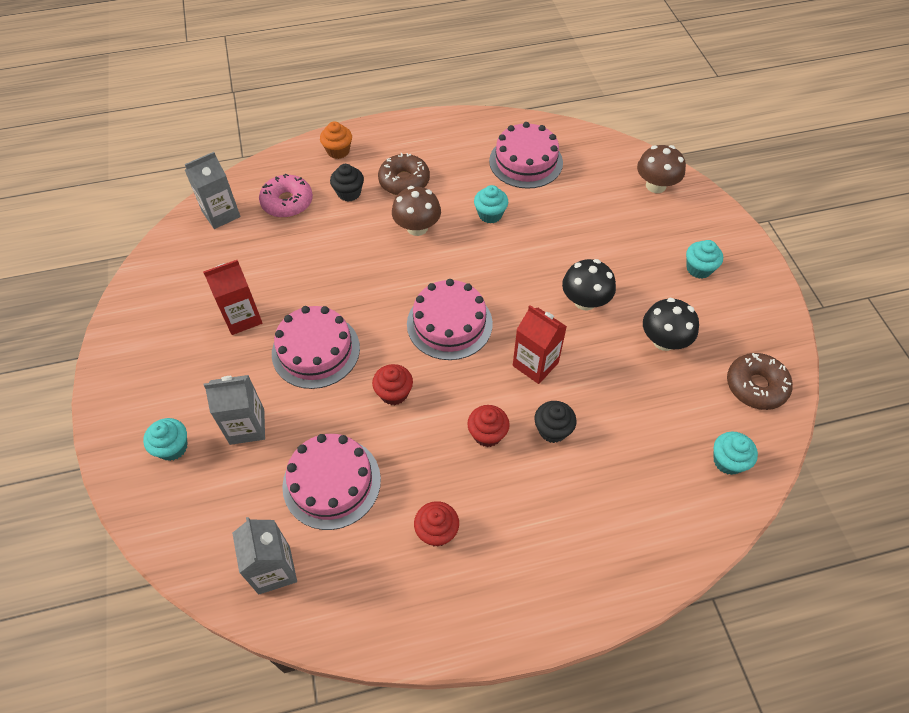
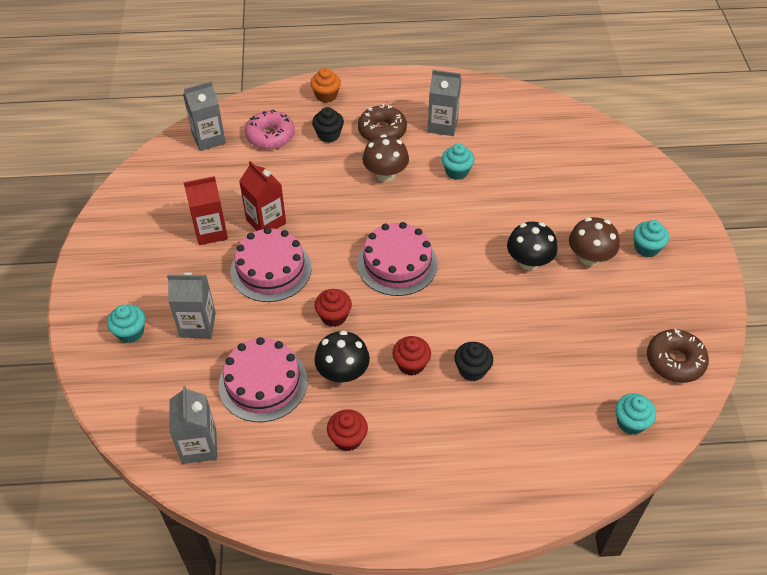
camera: 10 degrees right, 5 degrees down
(465, 167) = (442, 125): none -> grey carton
(526, 161) = (501, 127): pink cake -> none
(535, 364) = (469, 310): red carton -> red carton (266, 221)
(655, 185) = (623, 166): brown mushroom -> brown mushroom (589, 257)
(664, 340) = (596, 307): black mushroom -> black mushroom (342, 372)

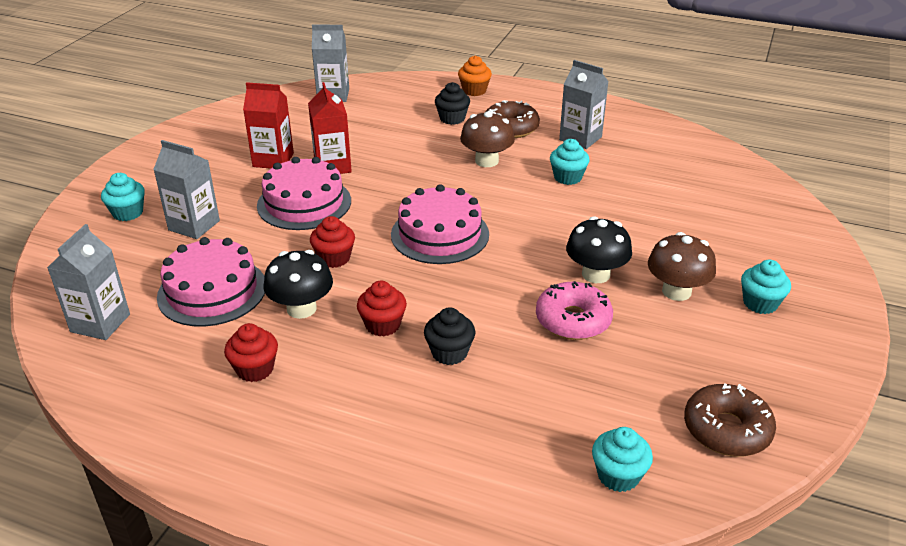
camera: 25 degrees right, 15 degrees down
(270, 136) = (393, 106): pink donut -> pink donut (573, 320)

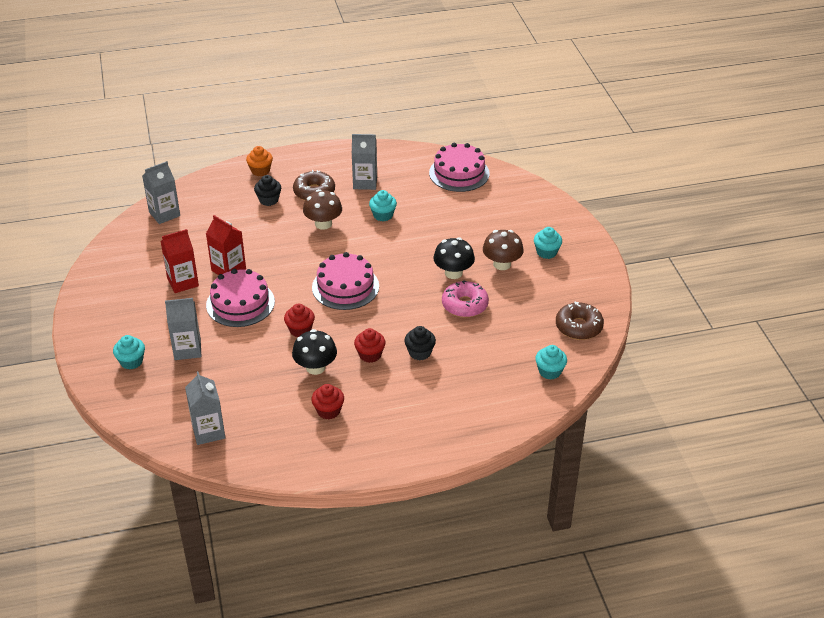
camera: 35 degrees left, 5 degrees up
(212, 291) = (251, 382): pink cake -> pink cake (459, 173)

